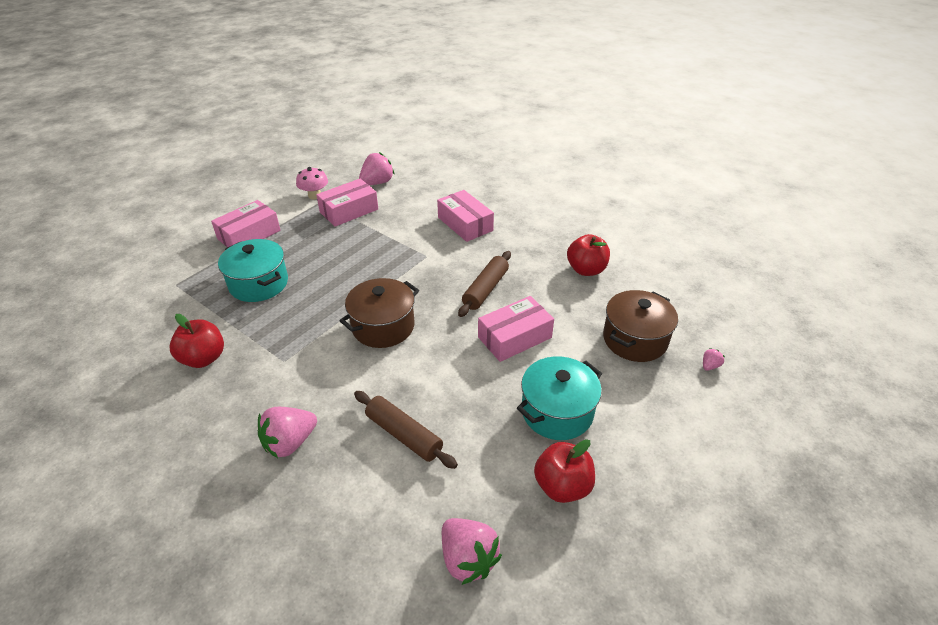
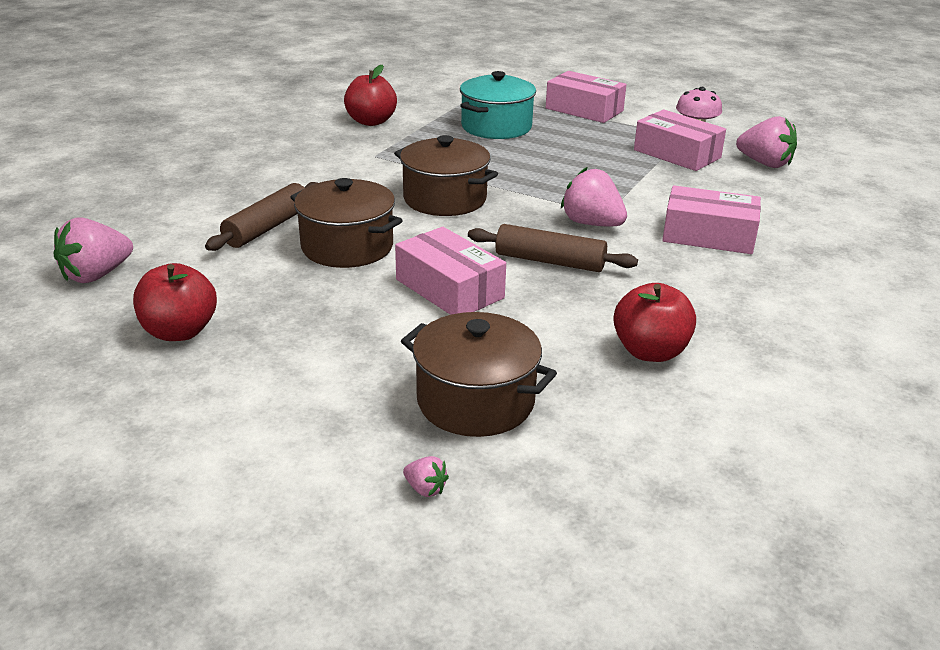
camera: 80 degrees right, 10 degrees down
(290, 442) = (259, 173): pink strawberry -> pink strawberry (592, 224)
(448, 385) = (347, 247): none -> brown pot
(465, 224) = (708, 235): pink box -> pink box turned 60 degrees clockwise
(557, 412) = (305, 326): turquoise pot -> none

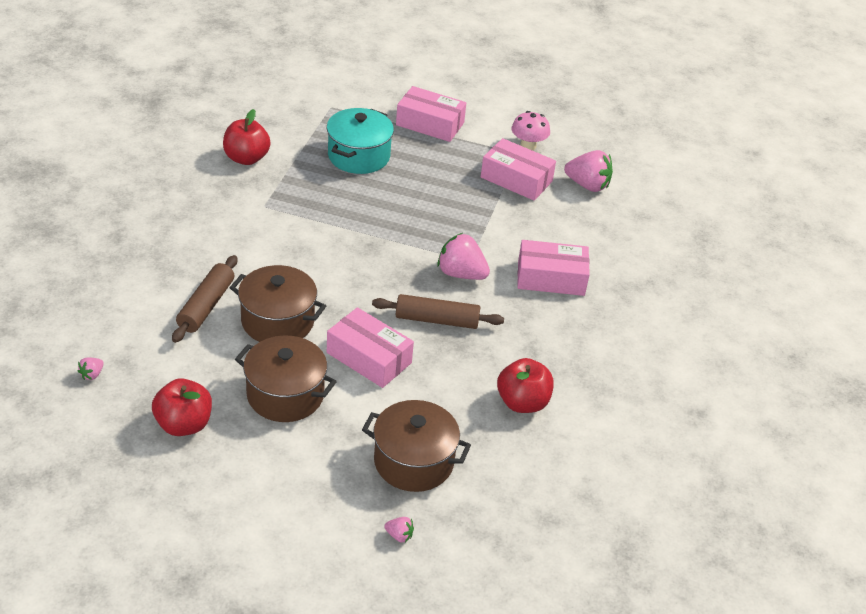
camera: 15 degrees left, 10 degrees up
(96, 275) = (92, 375): pink strawberry -> pink strawberry, size x0.46
(444, 199) = (339, 256): brown pot -> brown pot (285, 395)

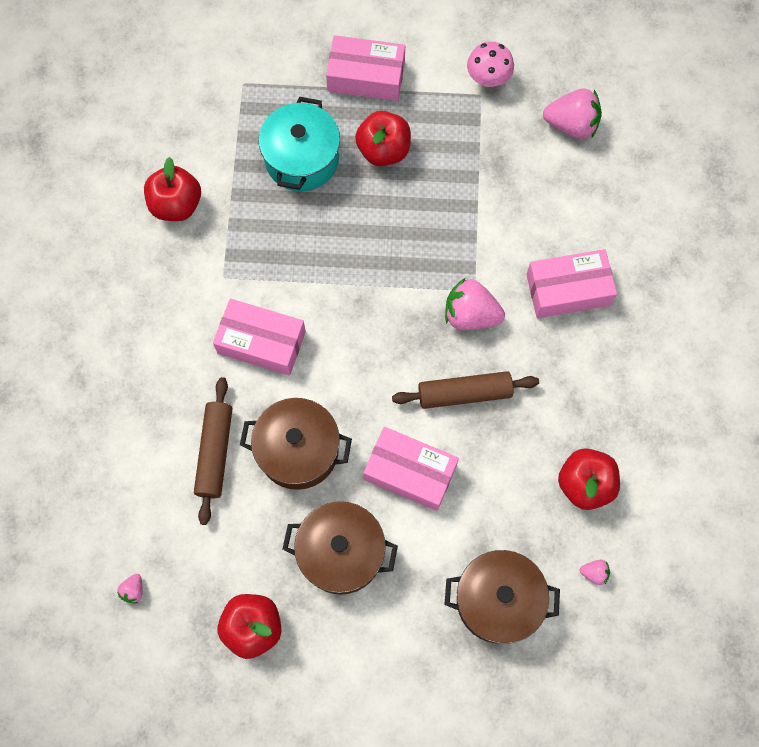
camera: 10 degrees left, 30 degrees up
(399, 535) = (512, 700): pink strawberry -> pink strawberry (594, 573)
(427, 165) = (383, 150): none -> red apple
(516, 179) = (490, 141): pink box -> pink box (261, 342)

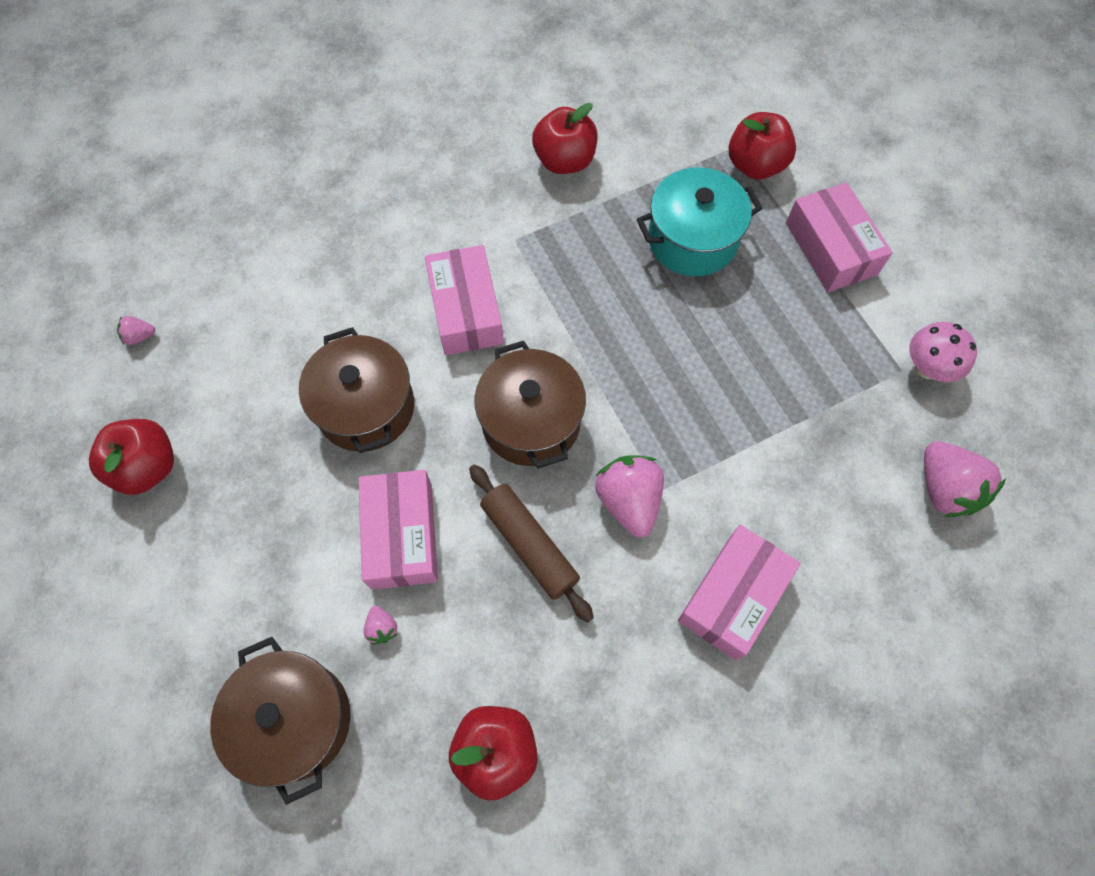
camera: 60 degrees right, 5 degrees down
(215, 452) = (321, 331): brown rolling pin -> none
(341, 553) = (271, 512): brown pot -> brown pot (531, 421)
(383, 150) = (760, 309): red apple -> red apple (755, 165)
(568, 290) = (733, 596): pink box -> pink box turned 75 degrees clockwise
(594, 573) = (386, 826): pink strawberry -> pink strawberry (382, 628)

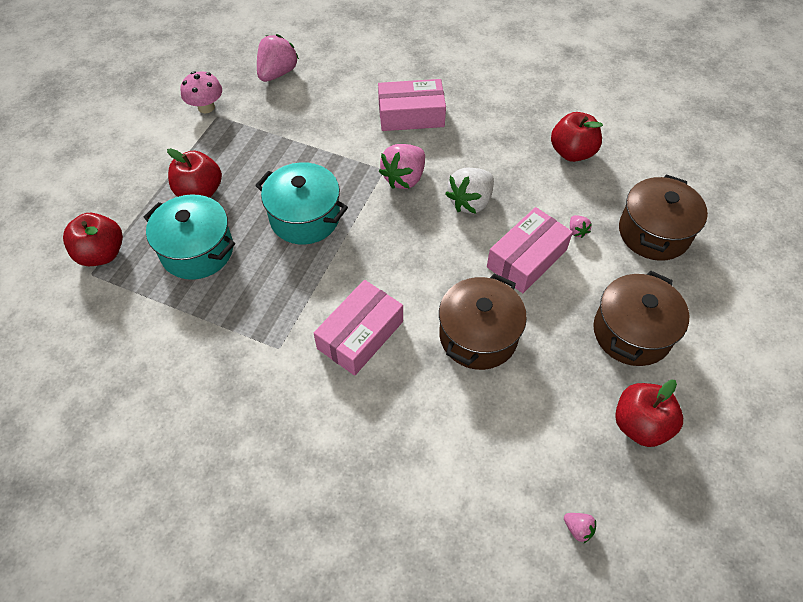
camera: 130 degrees left, 10 degrees down
(382, 628) = (577, 231): pink strawberry -> pink strawberry turned 135 degrees clockwise
(529, 545) = (470, 202): brown rolling pin -> white strawberry
(531, 421) = (402, 248): brown pot -> brown pot (631, 332)
(564, 161) = (180, 367): red apple -> red apple (200, 191)
(655, 358) = (305, 217): none -> turquoise pot
(830, 248) = (149, 182): pink box -> none

